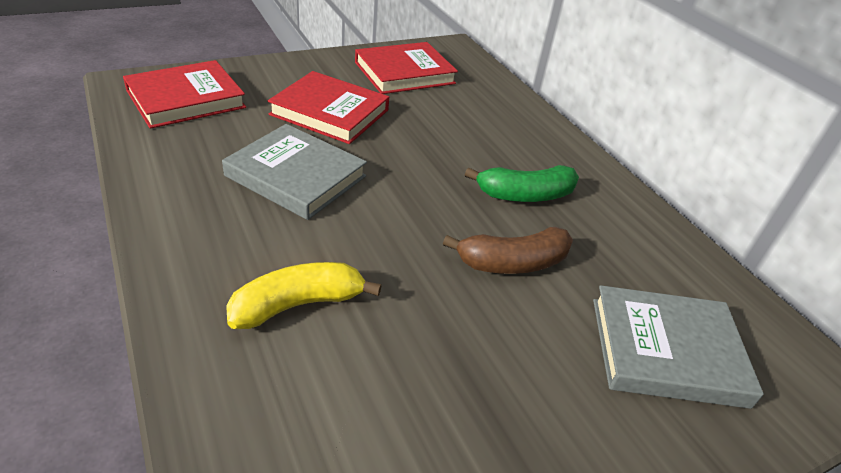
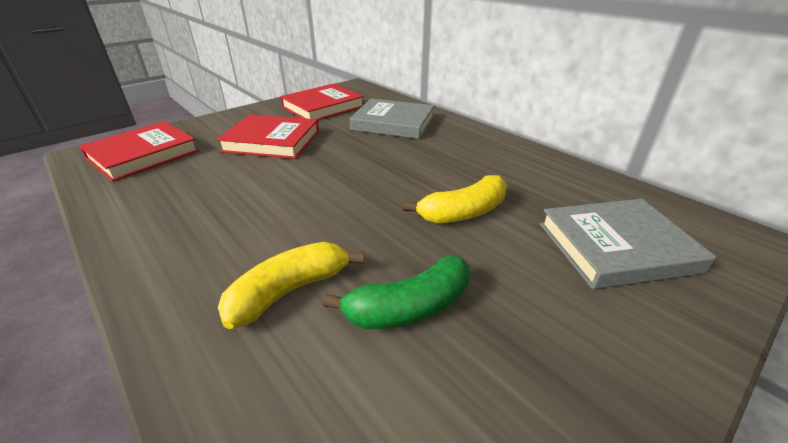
camera: 10 degrees left, 5 degrees down
(296, 176) = (257, 190): grey book -> grey book (393, 123)
(513, 263) = (463, 212): brown banana -> yellow banana
(525, 195) = (449, 164): green banana -> green banana (410, 307)

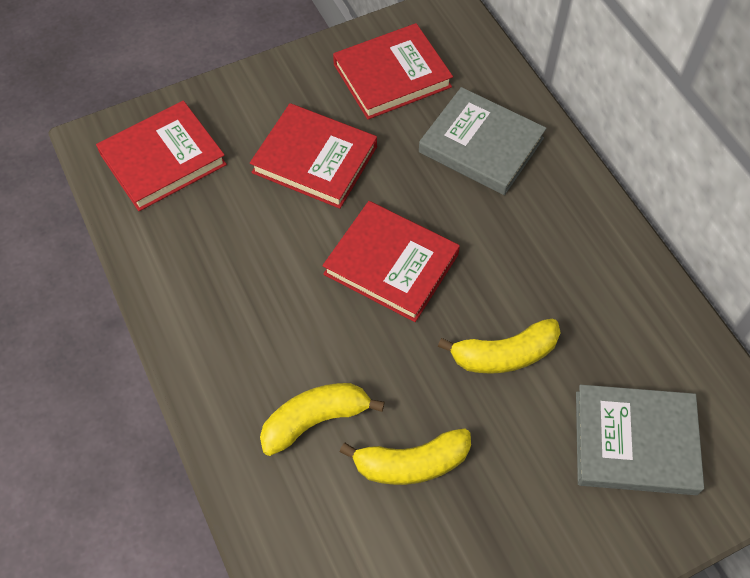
camera: 15 degrees right, 25 degrees up
(345, 179) = (391, 264): none -> red book
(410, 307) = (411, 463): green banana -> yellow banana

